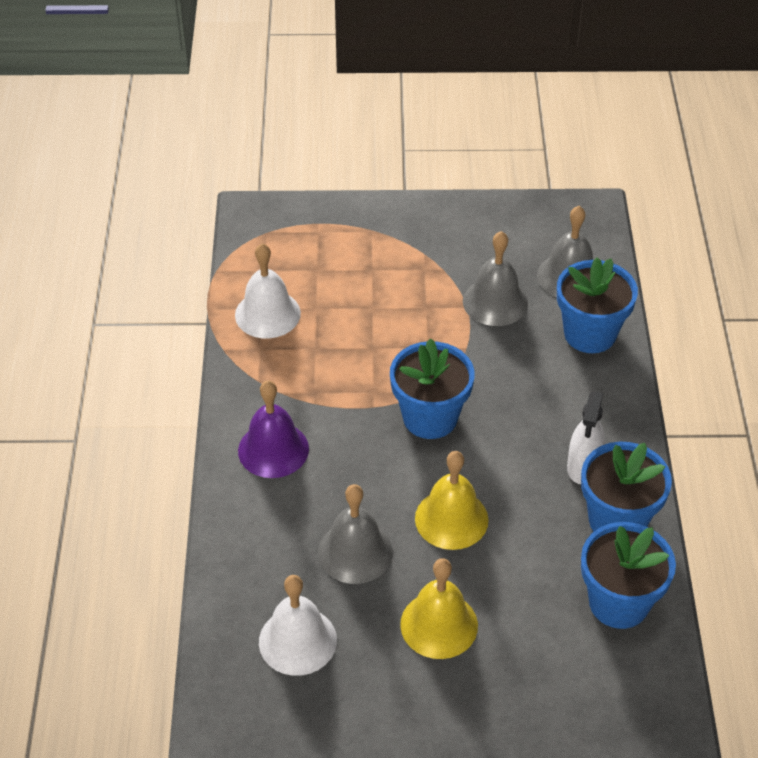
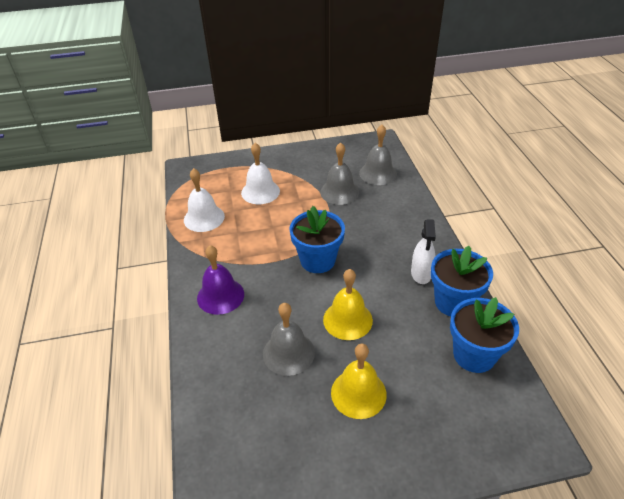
camera: 10 degrees left, 5 degrees down
(297, 641) = (260, 424): white bell -> white bell (260, 192)
(590, 334) = (399, 200): blue flower pot -> none

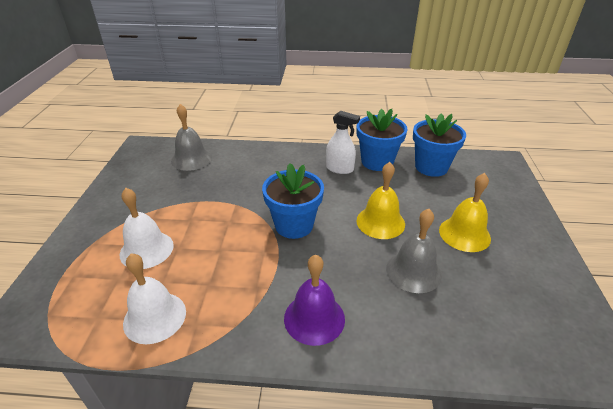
camera: 75 degrees left, 5 degrees down
(339, 192) = (199, 188): grey bell -> none

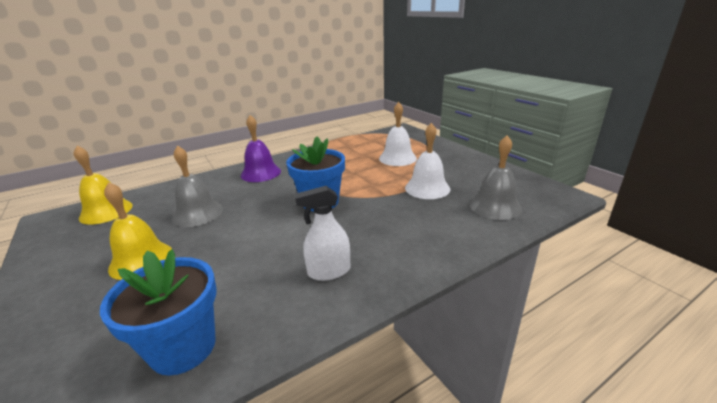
camera: 145 degrees right, 10 degrees down
(155, 317) = (346, 148): white bell -> white bell (427, 188)
(377, 162) = (283, 310): blue flower pot -> none
(380, 222) = (241, 234): yellow bell -> yellow bell (106, 211)

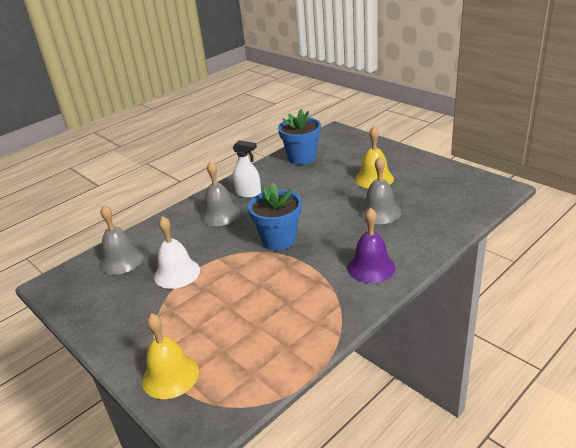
camera: 170 degrees right, 5 degrees up
(106, 211) = (465, 200): yellow bell -> yellow bell (170, 375)
(329, 271) = (248, 193): white spray bottle -> white spray bottle turned 45 degrees clockwise
(378, 243) = (220, 214): none -> grey bell
(397, 158) = (208, 324): white bell -> none

